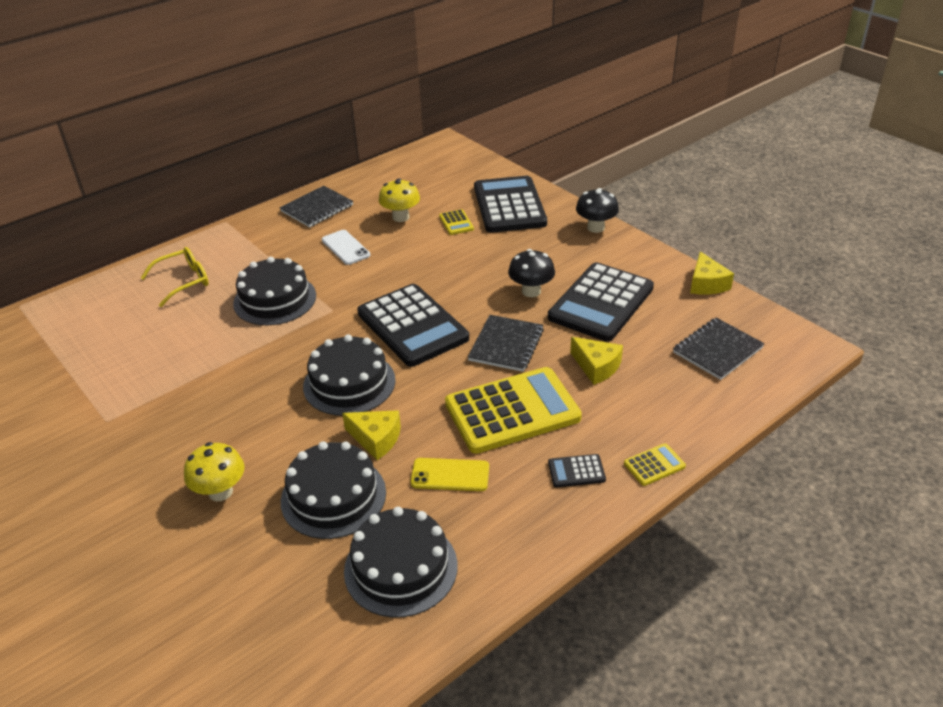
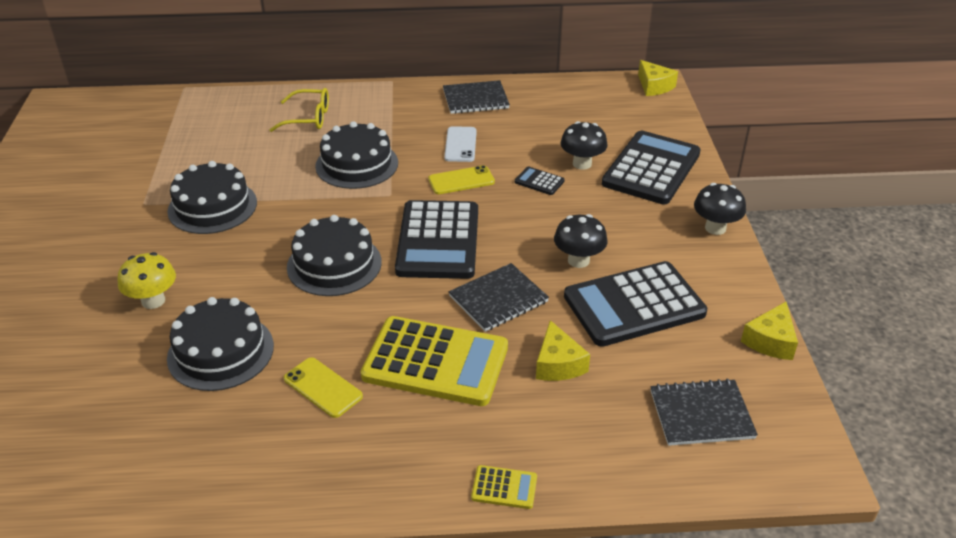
camera: 35 degrees right, 0 degrees up
(376, 439) = (302, 323): yellow cheese -> yellow cheese (654, 86)
(378, 274) = (461, 180): none -> yellow phone
(400, 568) = (202, 440): black cake -> black cake (212, 206)
(401, 217) = (537, 137): yellow mushroom -> none
(456, 223) = (582, 164): yellow calculator -> black mushroom
(576, 471) = (428, 449): black calculator -> black calculator (539, 181)

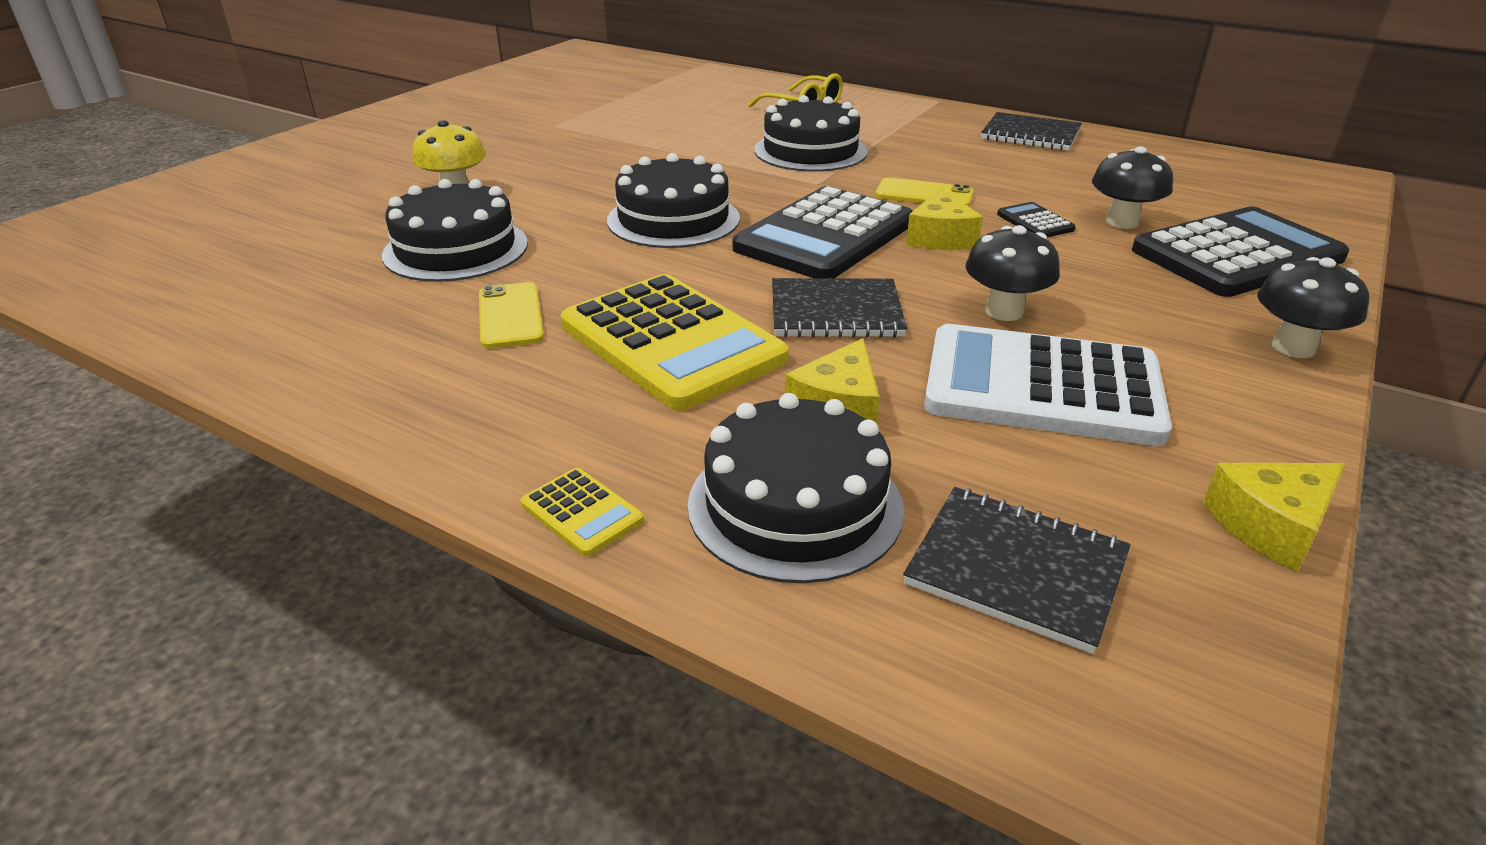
camera: 35 degrees right, 5 degrees down
(212, 206) = (613, 143): black cake -> black cake (795, 505)
(460, 144) = (962, 165): white phone -> none
(634, 305) = (1042, 387): black calculator -> white calculator
(654, 86) = (1329, 179): yellow cheese -> yellow cheese (940, 237)

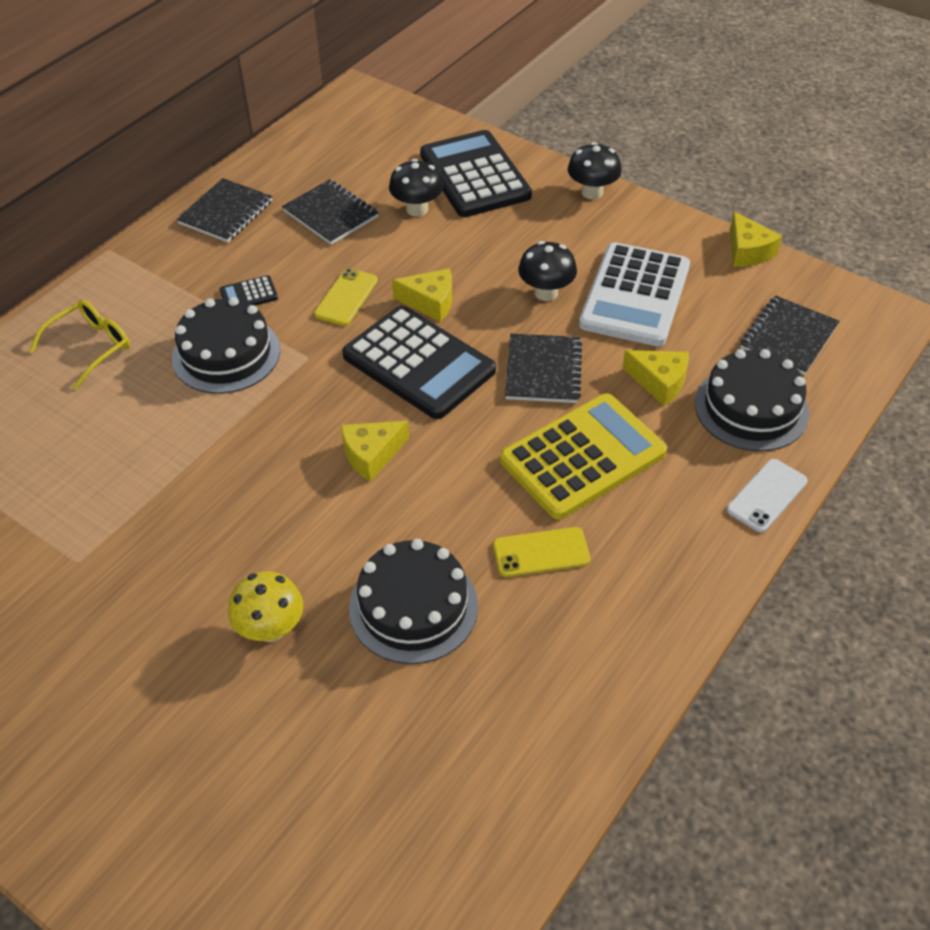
camera: 85 degrees left, 15 degrees up
(582, 512) = (767, 495): yellow calculator -> white phone
(673, 219) = (371, 455): black cake -> yellow cheese
(1035, 222) = (410, 250): black calculator -> black calculator (249, 294)
(1069, 178) = (330, 214): none -> black notebook

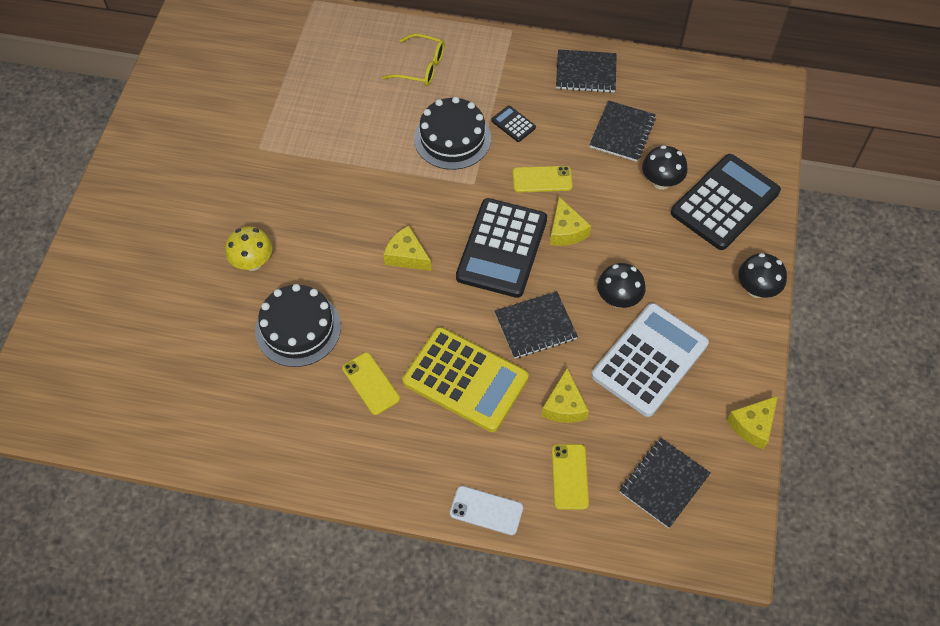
camera: 65 degrees right, 10 degrees up
(635, 296) = (649, 360): white calculator -> white calculator turned 135 degrees clockwise
(751, 408) = (569, 476): black cake -> yellow phone
(788, 337) = (664, 483): black notebook -> black notebook turned 60 degrees counterclockwise

